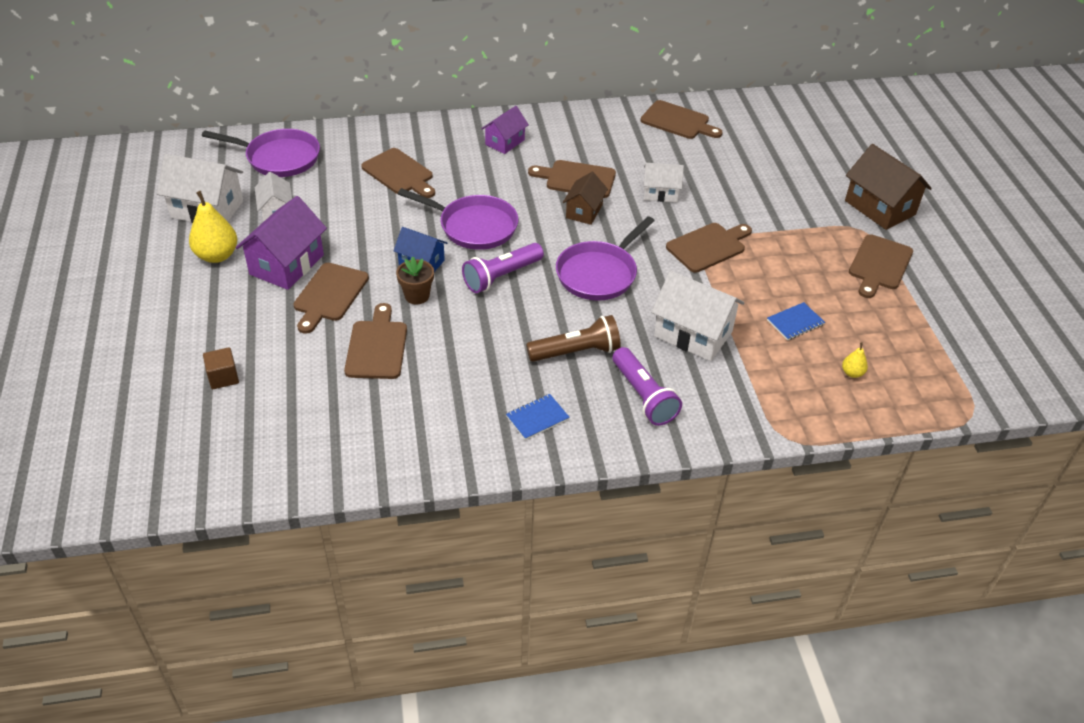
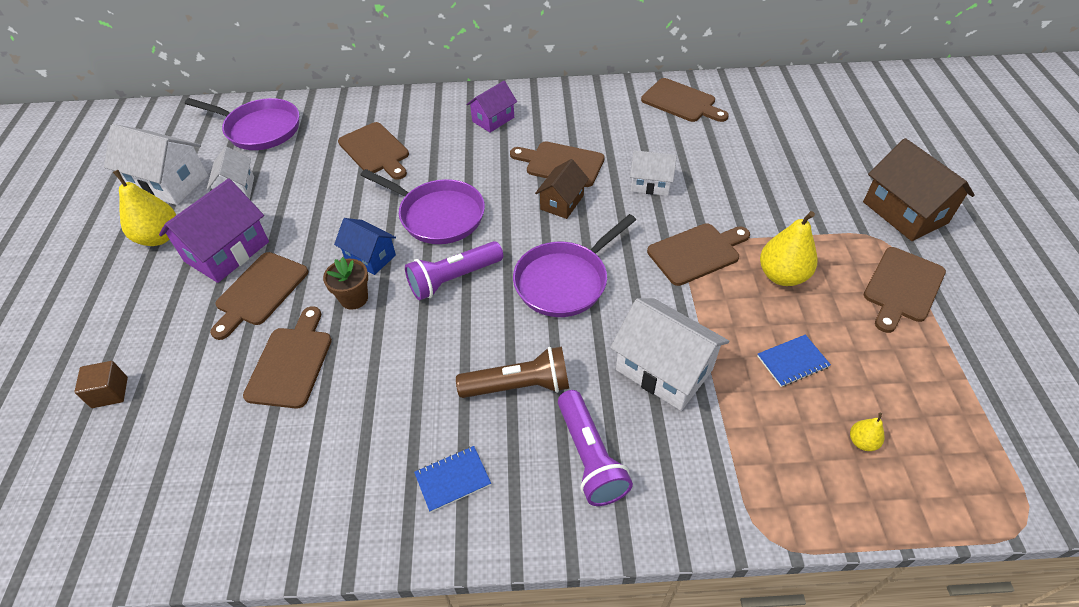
camera: 10 degrees right, 5 degrees up
(781, 261) = (782, 275): none -> yellow pear

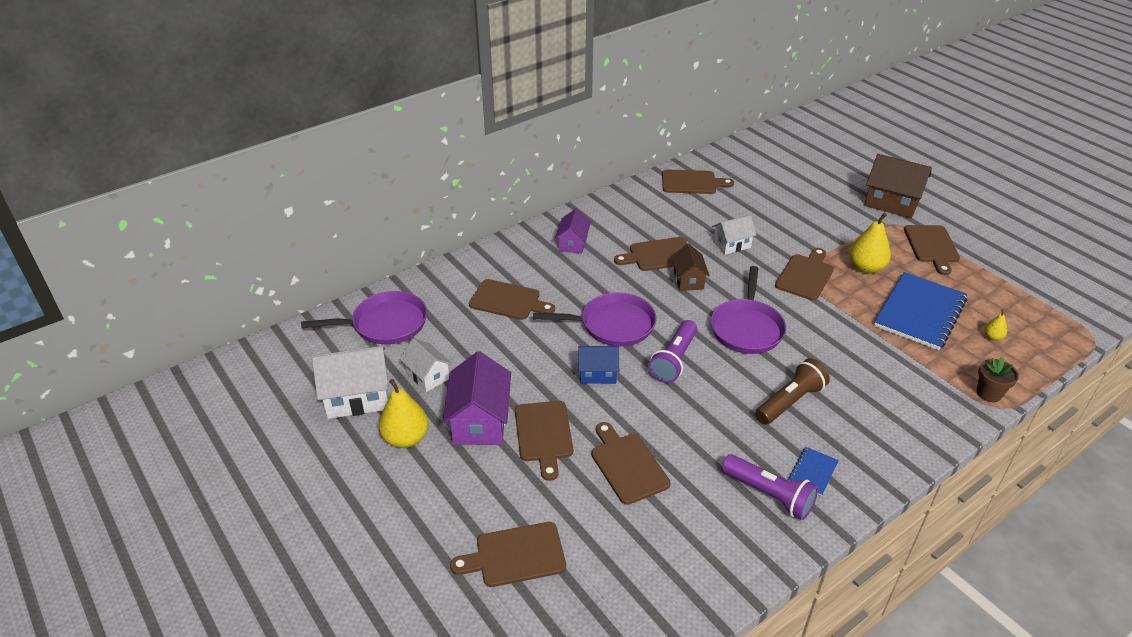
camera: 35 degrees left, 10 degrees down
(110, 392) = (515, 555): brown cube -> brown cutting board
(354, 298) = (620, 405): brown flower pot -> brown flower pot (989, 393)
(589, 457) = (872, 418): purple flashlight -> purple flashlight (769, 495)
(664, 370) = (860, 351): white house -> none
(792, 361) = (919, 313): blue notebook -> blue notebook, size x2.25

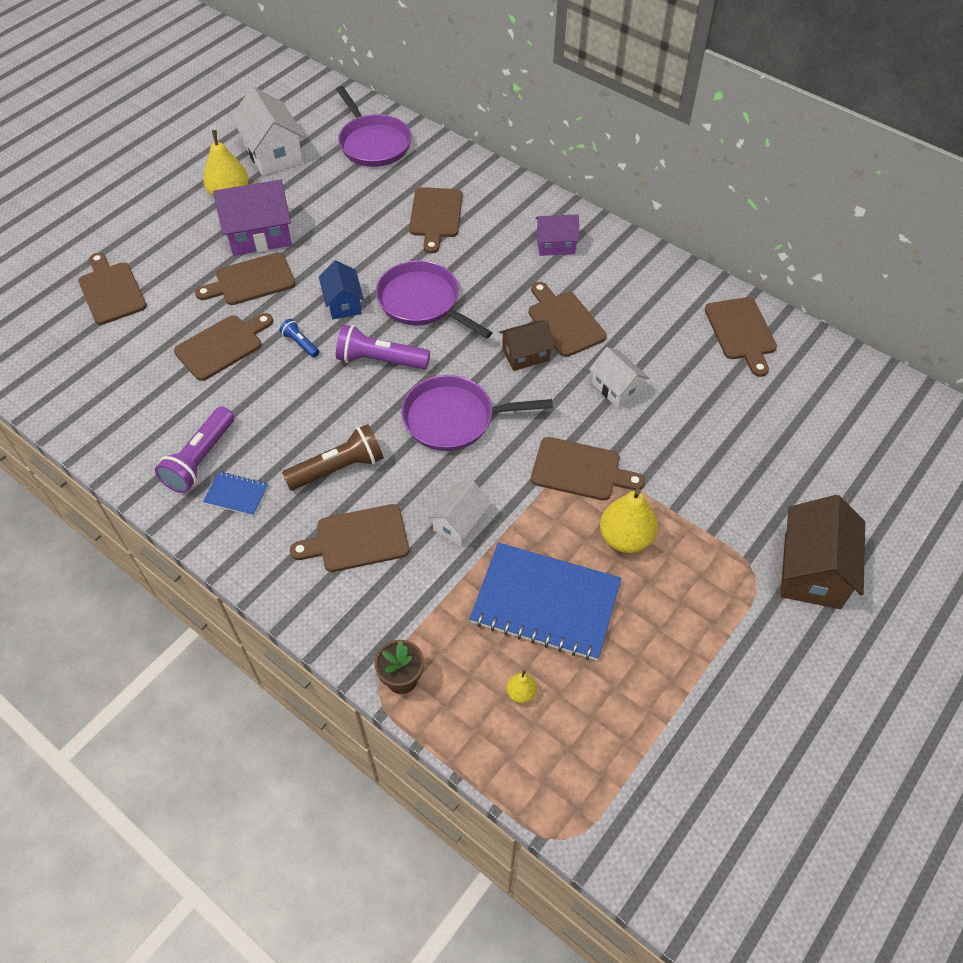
camera: 75 degrees right, 15 degrees up
(427, 376) = (310, 188): white house -> white house (459, 523)
(613, 325) = (422, 302): purple pan -> purple pan turned 150 degrees clockwise
(640, 408) = (300, 343): none -> blue flashlight
(790, 402) = (338, 468): brown flashlight -> brown flashlight turned 60 degrees counterclockwise
(931, 246) = (715, 623): brown cutting board -> brown cutting board (357, 539)

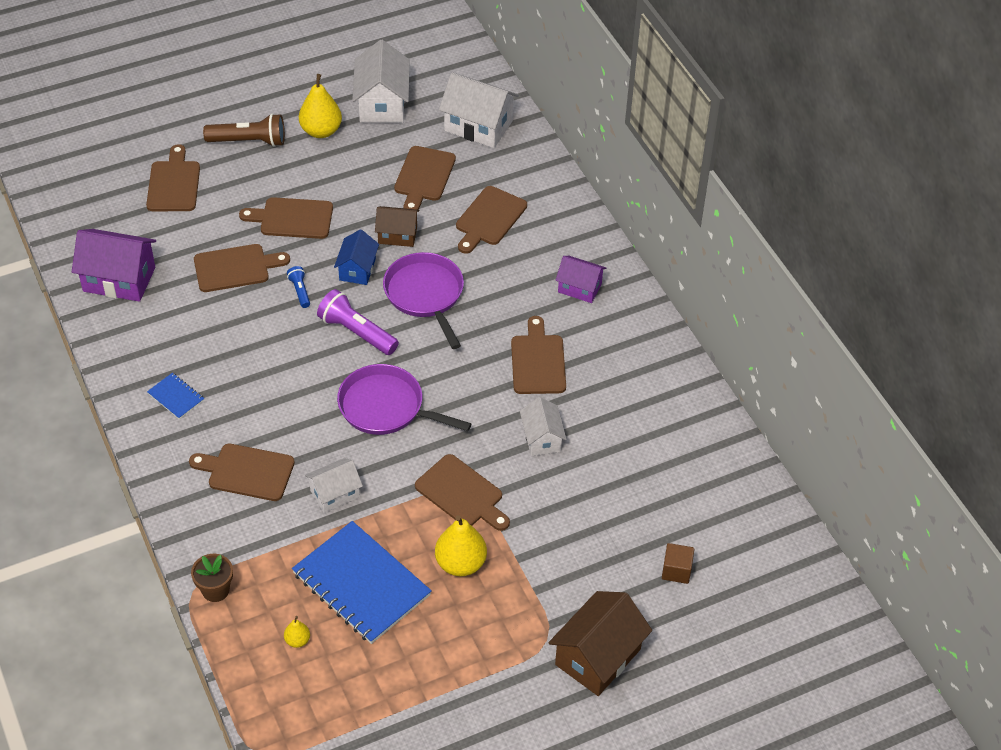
camera: 25 degrees right, 5 degrees down
(200, 459) = (164, 357): purple flashlight -> none
(259, 235) = (324, 179): purple house -> purple house (119, 279)
(338, 468) = (267, 409): brown flashlight -> brown flashlight (249, 141)
(373, 143) = (478, 126): purple pan -> white house
(525, 355) = (483, 377): brown house -> brown house (397, 235)
(741, 332) = (692, 435): brown cutting board -> brown cutting board (423, 177)
(818, 457) = (676, 570): none -> brown cube

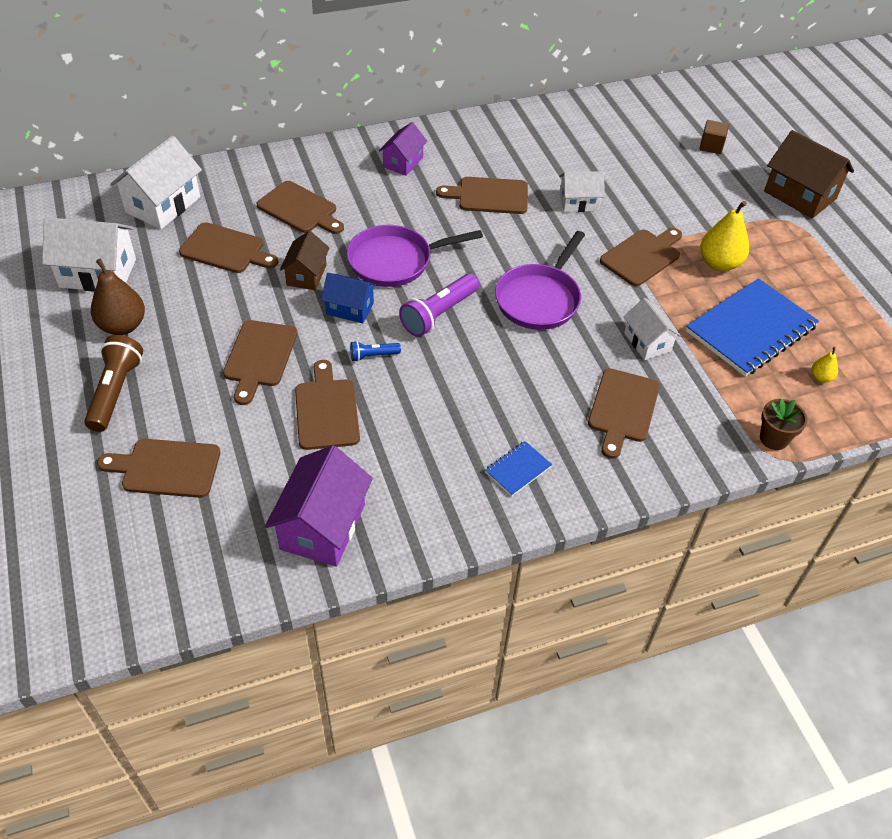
camera: 85 degrees left, 0 degrees up
(321, 131) = (123, 326): yellow pear -> brown pear

